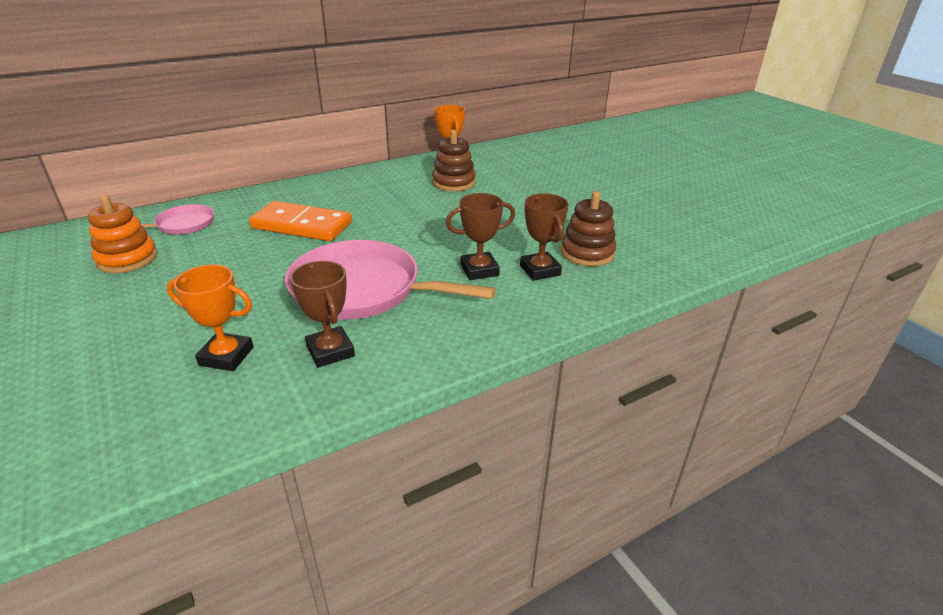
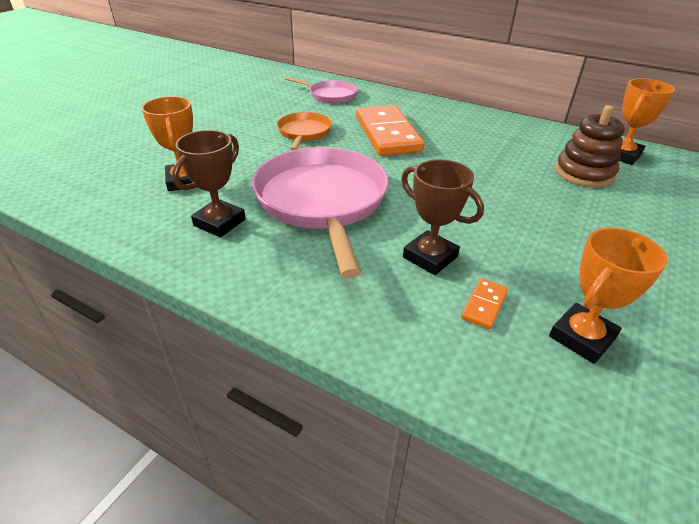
camera: 60 degrees right, 5 degrees up
(127, 259) = (269, 99): orange stacking toy -> none
(235, 262) = (304, 132): none -> orange pan
(540, 270) = (484, 305): brown trophy -> orange domino
(587, 253) = (581, 337): brown stacking toy -> orange trophy

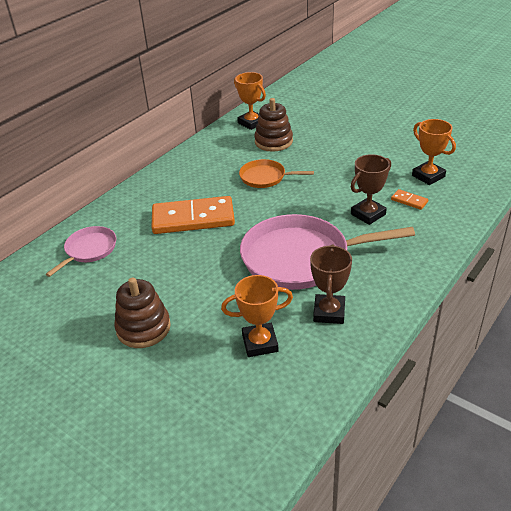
camera: 80 degrees left, 0 degrees up
(219, 222) = (329, 312): brown trophy -> brown trophy turned 60 degrees clockwise
(223, 126) = (143, 328): none -> brown stacking toy
(304, 132) = (176, 268): orange pan -> orange pan (265, 177)

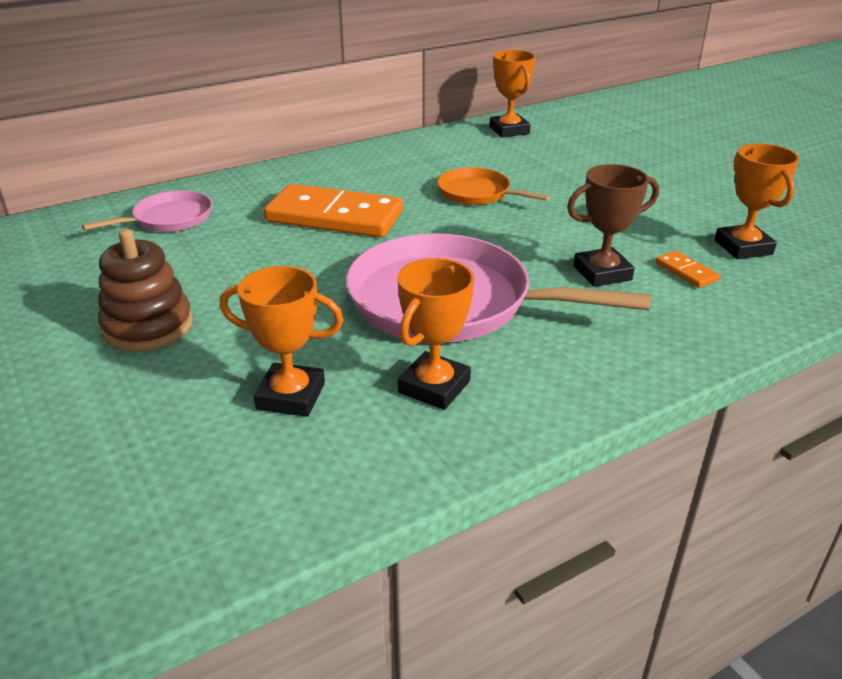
camera: 20 degrees right, 5 degrees down
(273, 142) = (523, 156): brown stacking toy -> none
(329, 312) = (434, 387): brown trophy -> orange trophy

